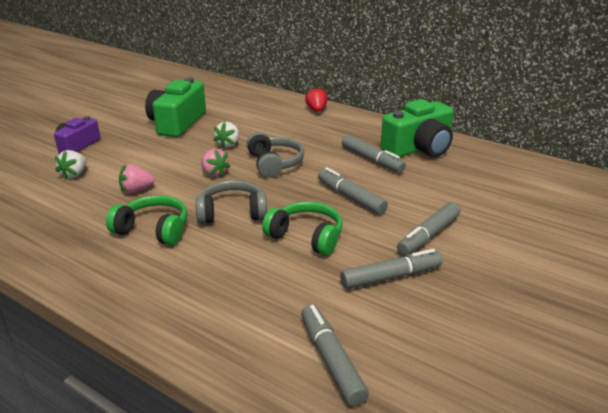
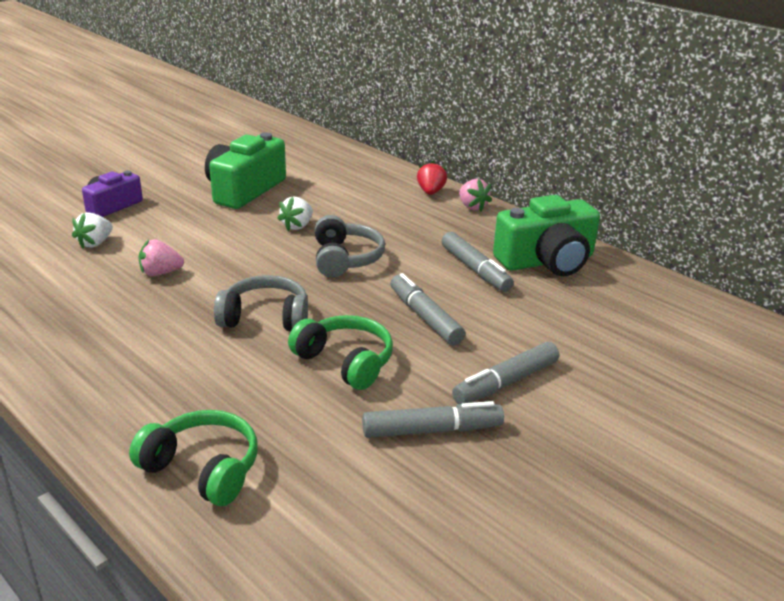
camera: 10 degrees right, 0 degrees up
(153, 230) = (161, 327): green headphones -> green headphones (202, 469)
(214, 173) = (264, 262): pink strawberry -> pink strawberry (472, 207)
(331, 360) = (310, 524): grey marker -> none

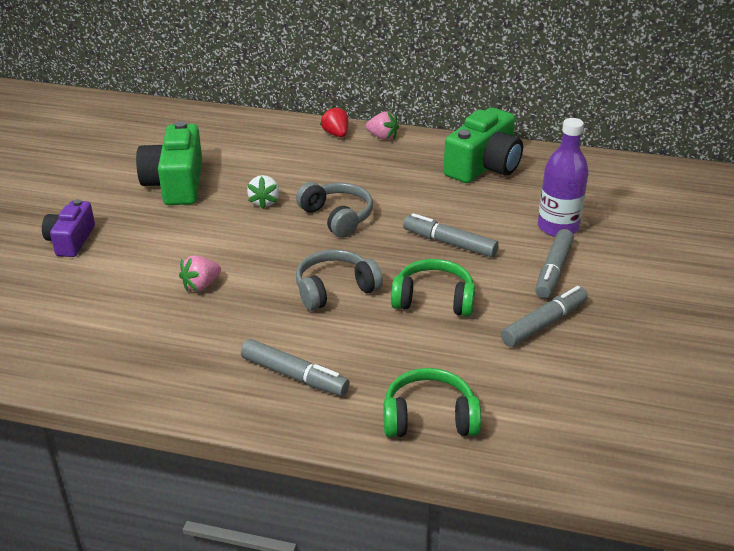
camera: 30 degrees left, 5 degrees up
(95, 243) = (104, 281): white strawberry -> none
(475, 270) = (443, 191): grey marker -> grey marker (294, 376)
(561, 343) = (558, 227): none -> purple bottle

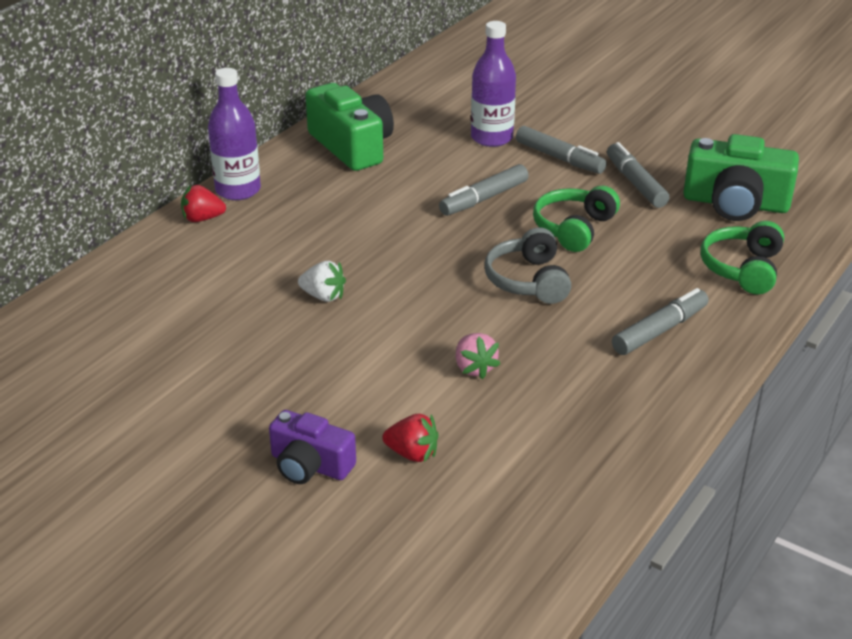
camera: 70 degrees left, 0 degrees up
(91, 278) = (412, 454): none -> red strawberry
(176, 183) = (226, 358): green camera -> green camera (735, 203)
(337, 217) = (391, 253): grey headphones -> none
(382, 137) = (238, 190): pink strawberry -> purple bottle

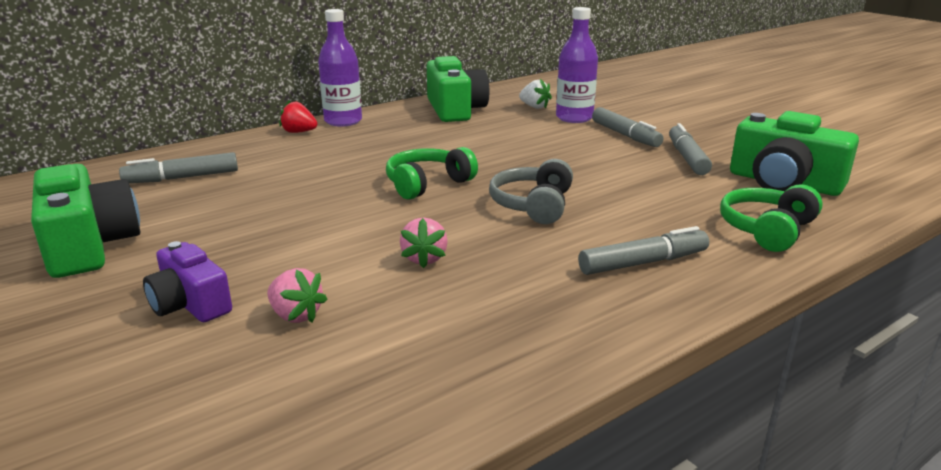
camera: 20 degrees right, 10 degrees down
(140, 426) = (89, 245): none -> green camera
(323, 296) = (340, 188): white strawberry -> white strawberry (534, 107)
(412, 454) = (296, 315): red strawberry -> pink strawberry
(484, 199) = (537, 150): grey marker -> grey marker (182, 178)
(574, 228) = (605, 178): green headphones -> green headphones (427, 184)

